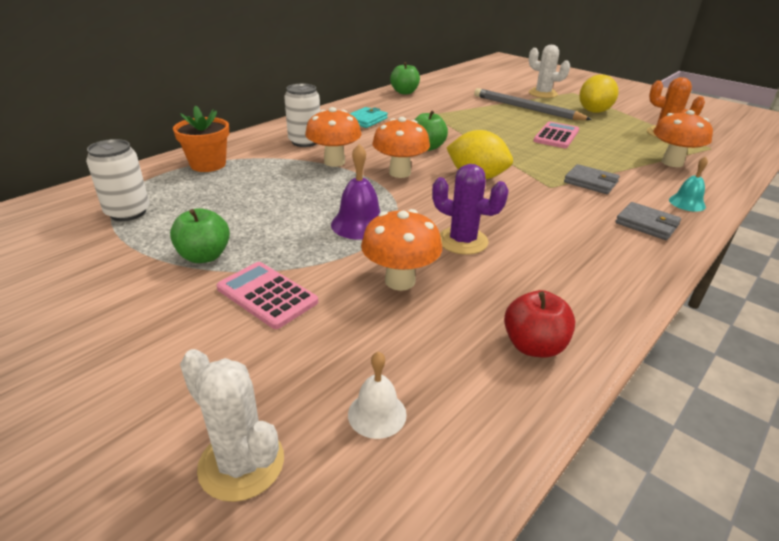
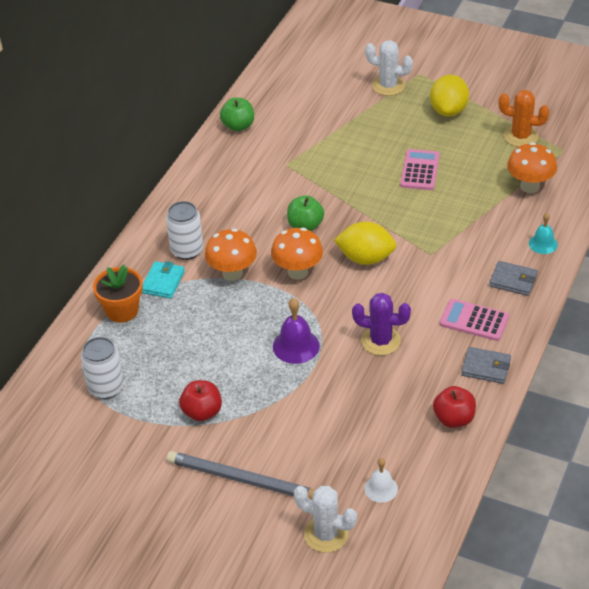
camera: 15 degrees left, 10 degrees up
(204, 256) = (202, 412): green apple -> red apple
(267, 295) = (270, 431): pink calculator -> pink calculator (474, 320)
(366, 120) = (225, 195): turquoise wallet -> turquoise wallet (163, 282)
(400, 281) = (352, 393): orange mushroom -> none
(526, 108) = (379, 124): grey pencil -> grey pencil (244, 480)
(590, 182) = (463, 237): grey wallet -> grey wallet (486, 367)

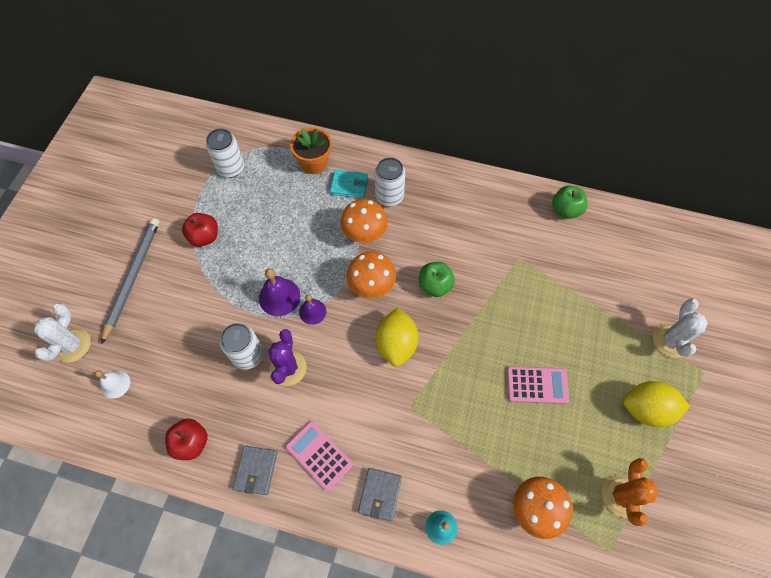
camera: 80 degrees right, 20 degrees up
(319, 319) = (312, 311): none -> purple bell
(361, 373) = (248, 355): none -> white can
(474, 320) = (319, 455): pink calculator -> pink calculator turned 60 degrees counterclockwise

